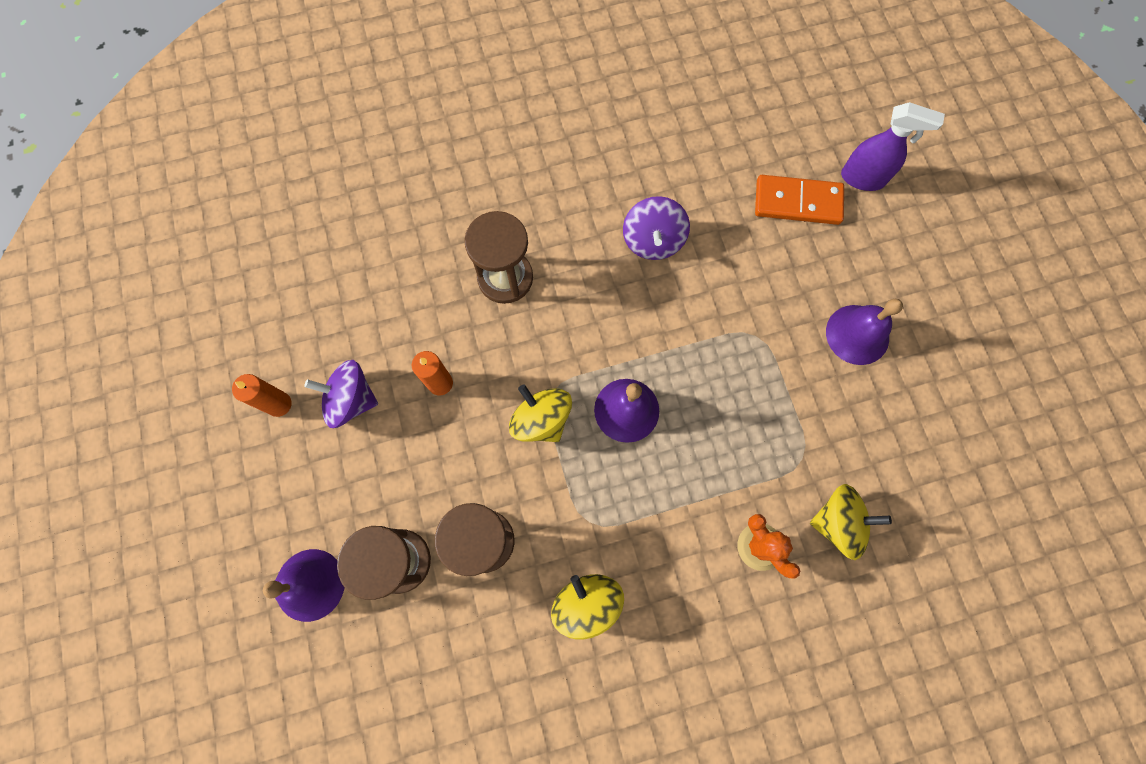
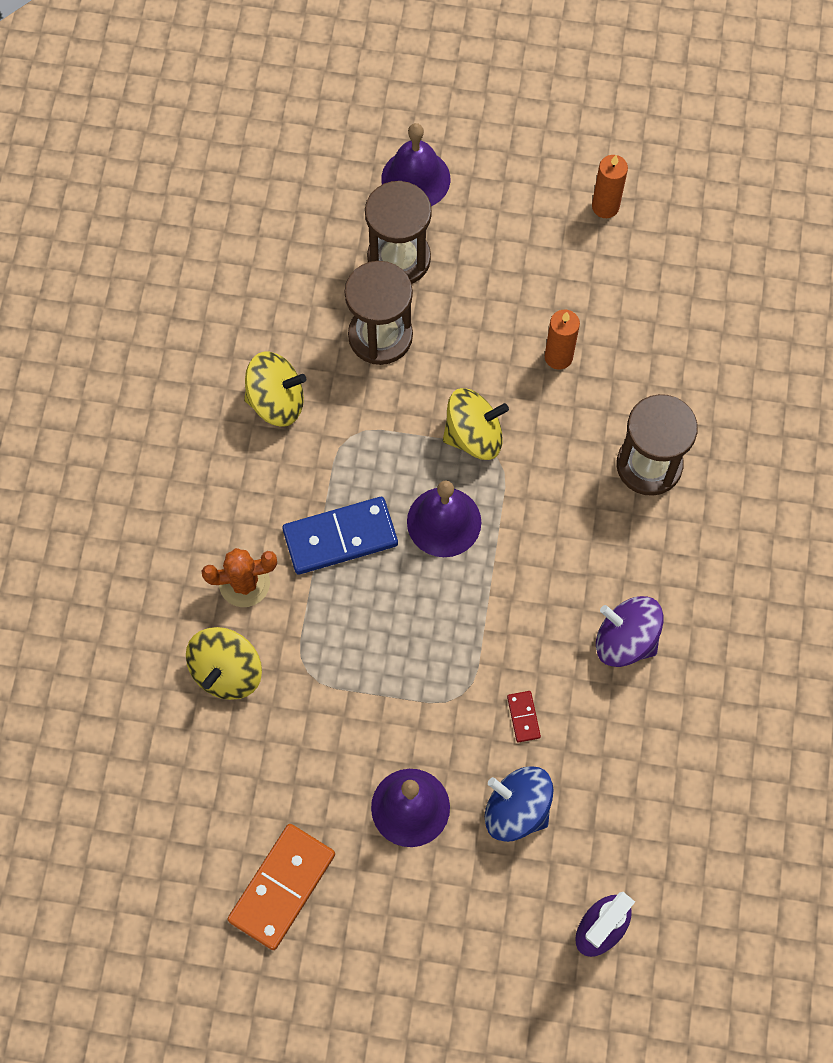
camera: 115 degrees right, 5 degrees down
(351, 400) = (579, 271): purple spinning top -> none
(681, 486) = (340, 537): none -> blue domino
(748, 286) = (523, 717): none -> red domino
(797, 202) = (602, 831): orange domino -> orange domino (282, 887)
(816, 262) = (517, 809): none -> blue spinning top

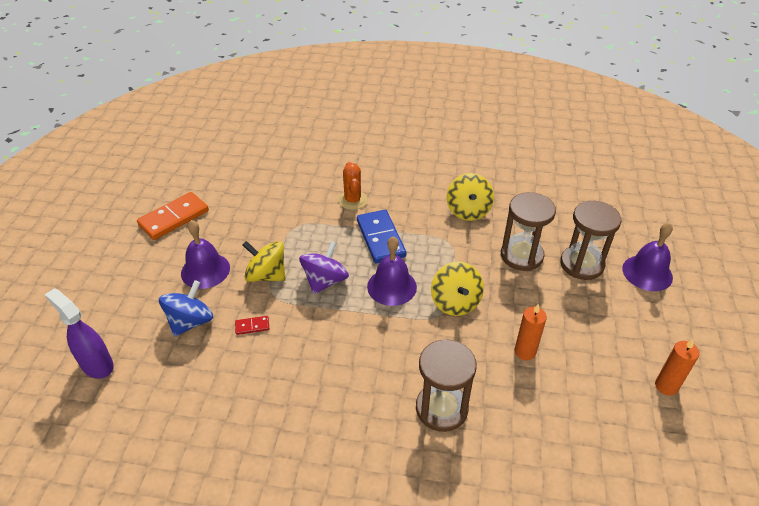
camera: 90 degrees right, 25 degrees down
(227, 671) = (301, 195): yellow spinning top -> yellow spinning top (266, 275)
(282, 887) = (174, 218): orange domino -> orange domino turned 75 degrees counterclockwise
(625, 640) = (300, 387): purple spinning top -> purple spinning top (325, 281)

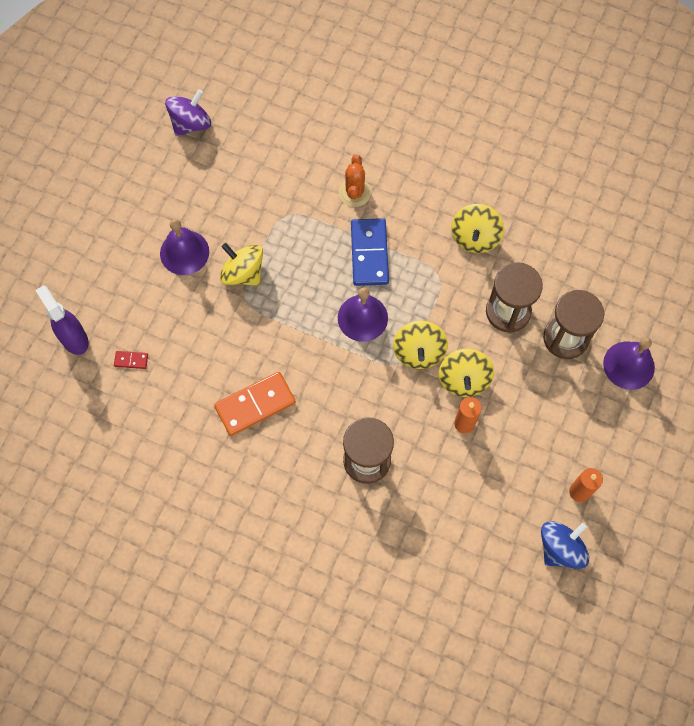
camera: 15 degrees right, 25 degrees up
(174, 218) = (162, 173): orange domino -> orange domino (255, 405)
(190, 322) = (162, 311): blue spinning top -> blue spinning top (560, 548)
(252, 326) = (218, 331): red domino -> red domino (131, 360)
(325, 281) = (299, 294): purple spinning top -> purple spinning top (191, 123)
(507, 315) = (464, 379): none -> yellow spinning top

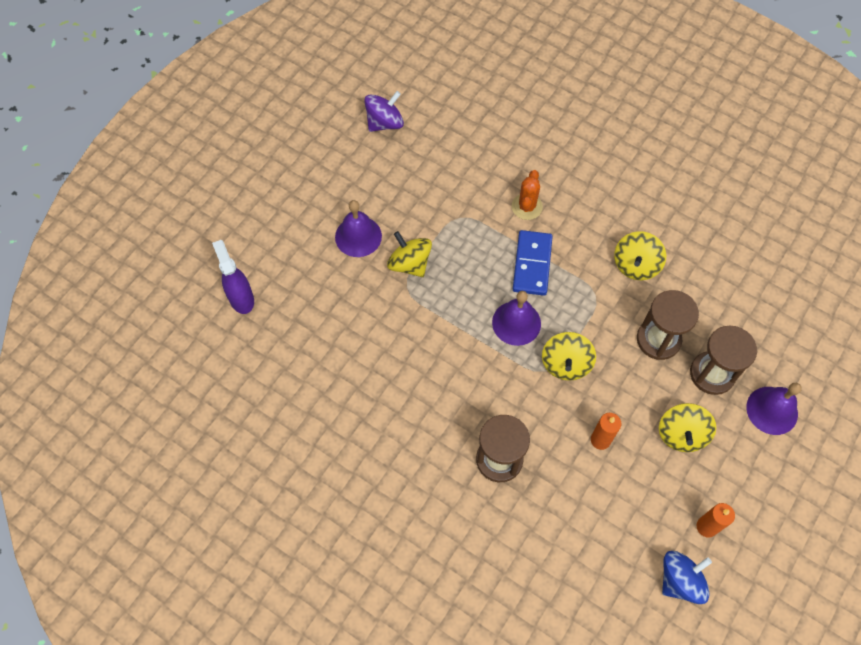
camera: 10 degrees right, 5 degrees down
(131, 360) = (290, 327): red domino -> none
(255, 405) = (400, 388): orange domino -> none
(464, 379) = (606, 397): yellow spinning top -> yellow spinning top (681, 434)

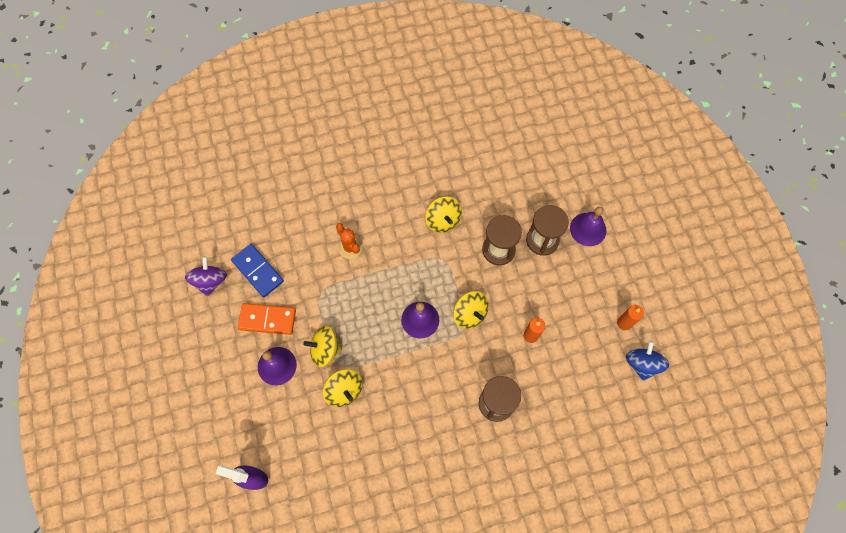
camera: 50 degrees left, 5 degrees up
(393, 195) = (267, 319): none -> orange domino
(532, 264) = (391, 277): blue domino -> blue domino (258, 271)
(681, 434) = (563, 288): yellow spinning top -> yellow spinning top (344, 391)

